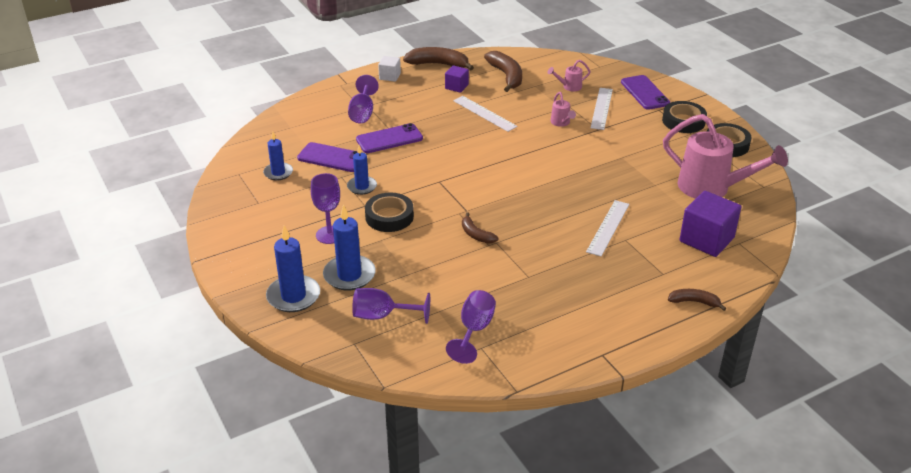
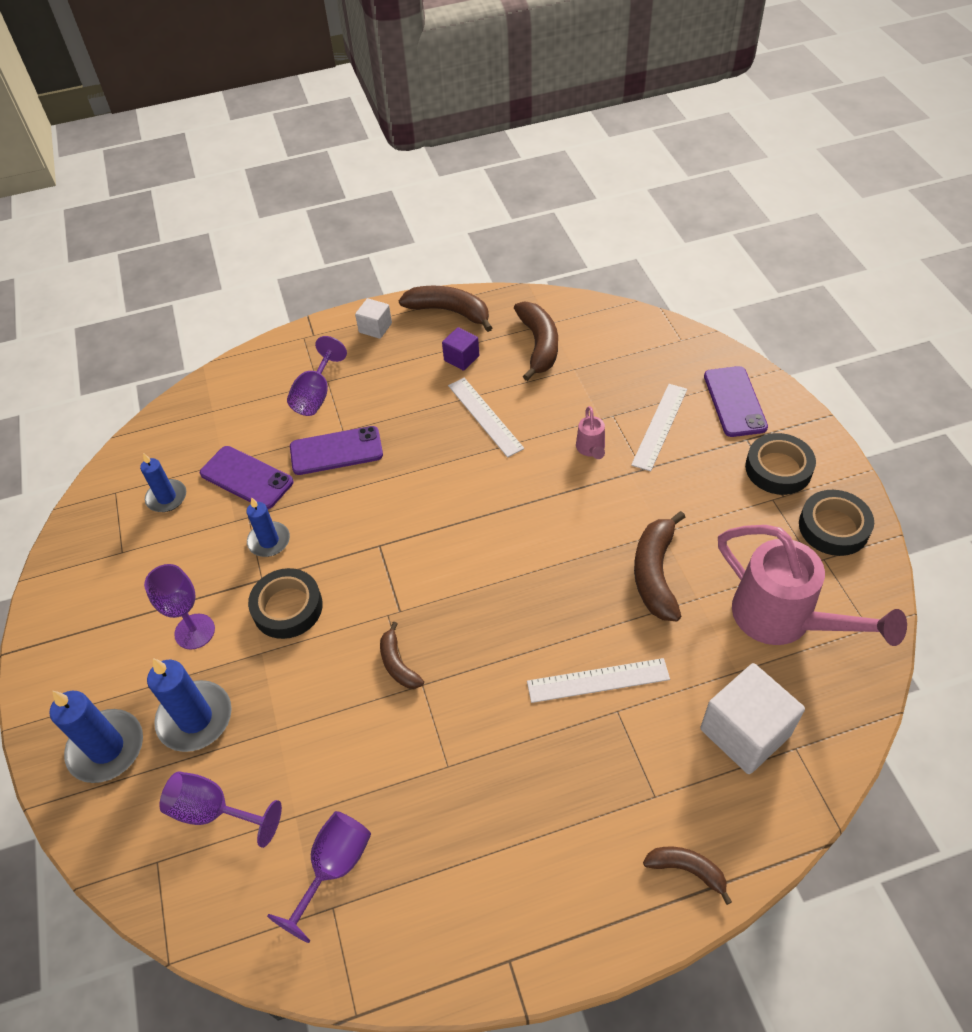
camera: 15 degrees right, 15 degrees up
(569, 87) = (623, 377): pink watering can -> none
(608, 227) = (598, 681): white ruler -> white ruler turned 45 degrees clockwise
(625, 176) = (655, 573): none -> brown banana
(706, 239) = (745, 732): purple cube -> white cube

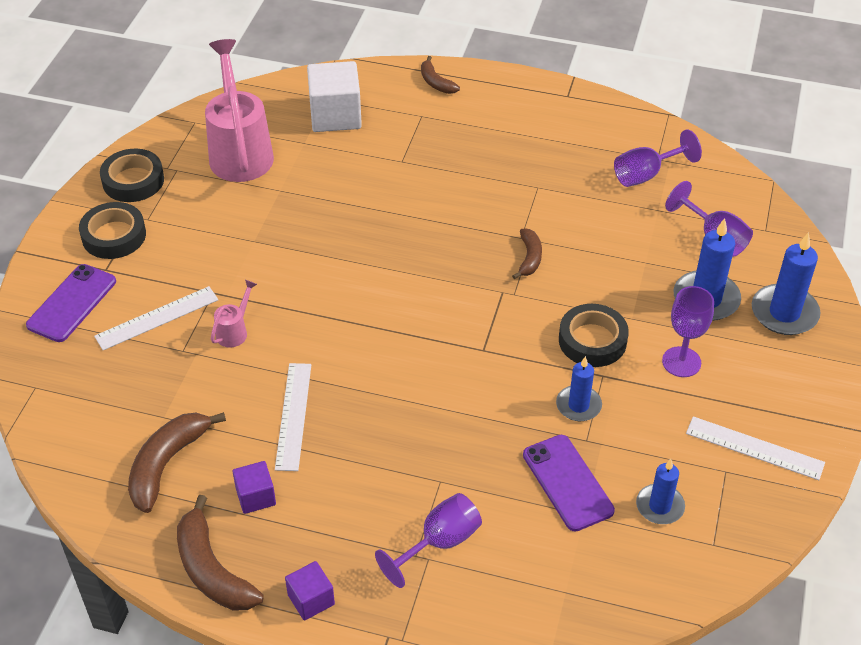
camera: 150 degrees left, 5 degrees down
(336, 451) = (461, 461): purple phone -> none
(375, 328) = (311, 599): white cube -> purple cube
(598, 681) = (397, 181): white ruler -> white ruler (754, 448)
(655, 573) = (290, 218): brown banana -> none

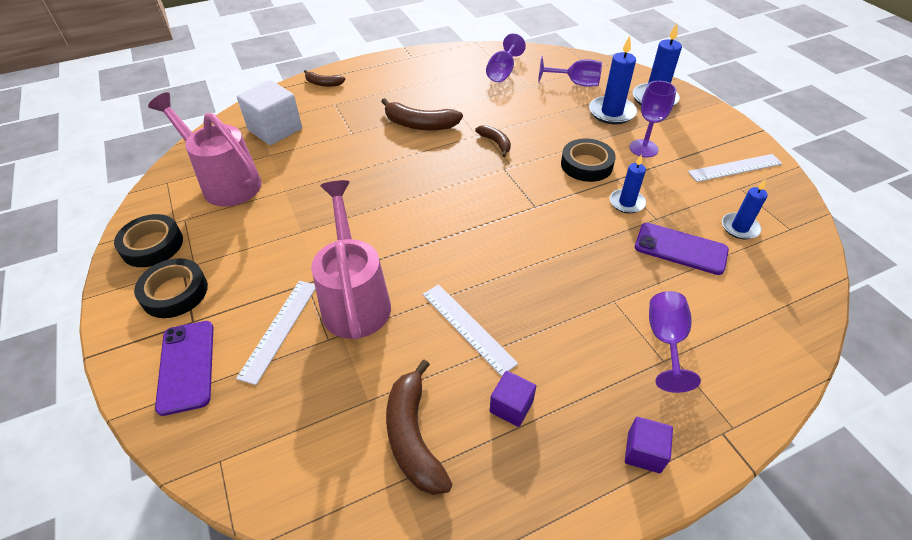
camera: 40 degrees left, 0 degrees up
(212, 570) = (548, 493): brown banana -> brown banana (420, 124)
(235, 331) = (355, 299): pink watering can -> pink watering can, size x2.32

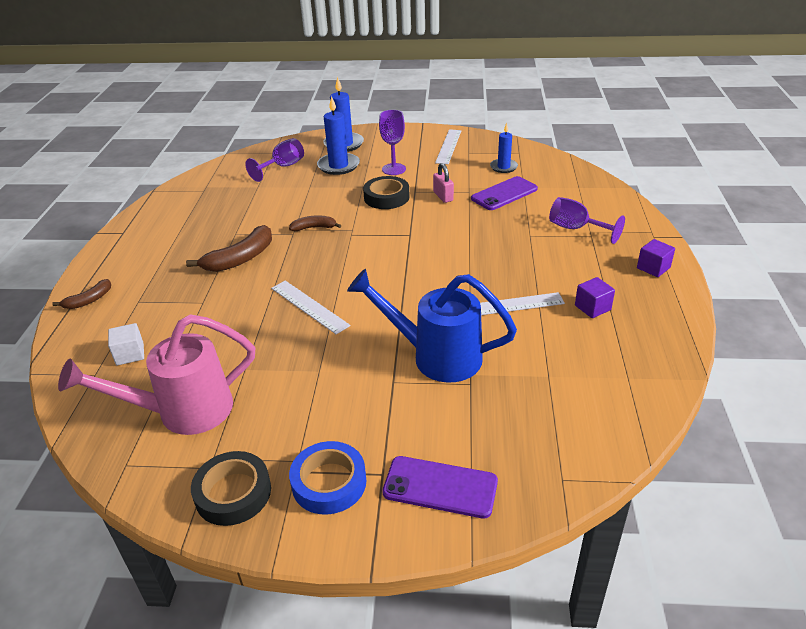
camera: 60 degrees left, 10 degrees down
(175, 292) = (329, 482): black tape -> blue tape
(275, 129) = (130, 354): white cube -> white cube, size x0.54
(279, 329) = (438, 411): white ruler -> white ruler (309, 306)
(355, 299) = (435, 356): pink watering can -> blue watering can
(413, 436) = (594, 360): brown banana -> none
(502, 72) = (221, 193): purple goblet -> none
(627, 203) = (443, 196): blue candle -> pink padlock

